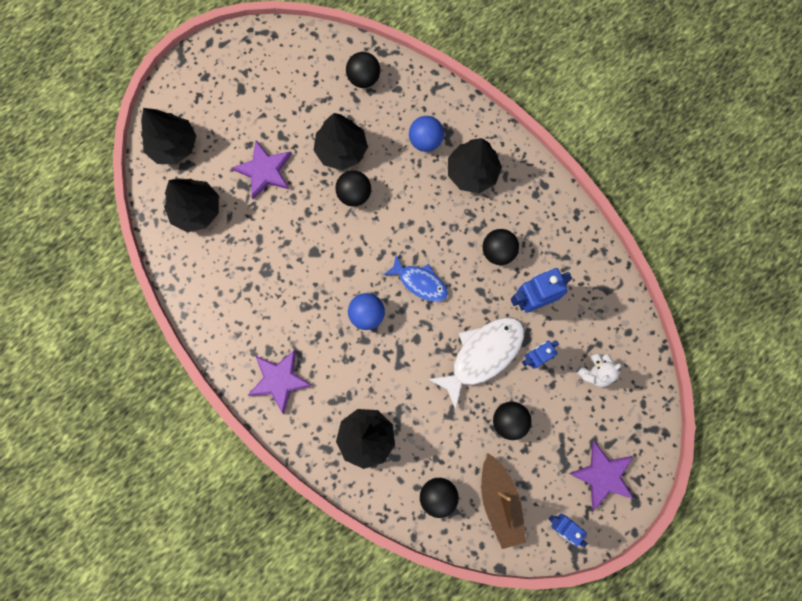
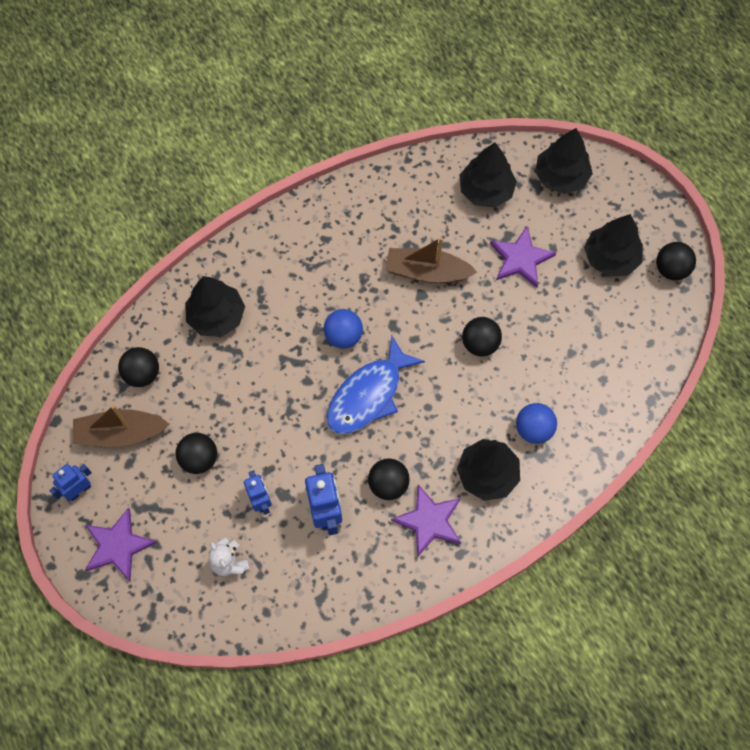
camera: 100 degrees right, 10 degrees down
(279, 380) = (293, 245): purple star -> purple star (429, 521)
(290, 250) = (427, 272): none -> brown boat
(341, 150) = (534, 339): black tree -> black tree (610, 258)
(364, 78) = (619, 375): black ball -> black ball (671, 269)
(420, 282) = (368, 395): blue fish -> blue fish, size x1.59
(482, 355) = (275, 445): white fish -> none

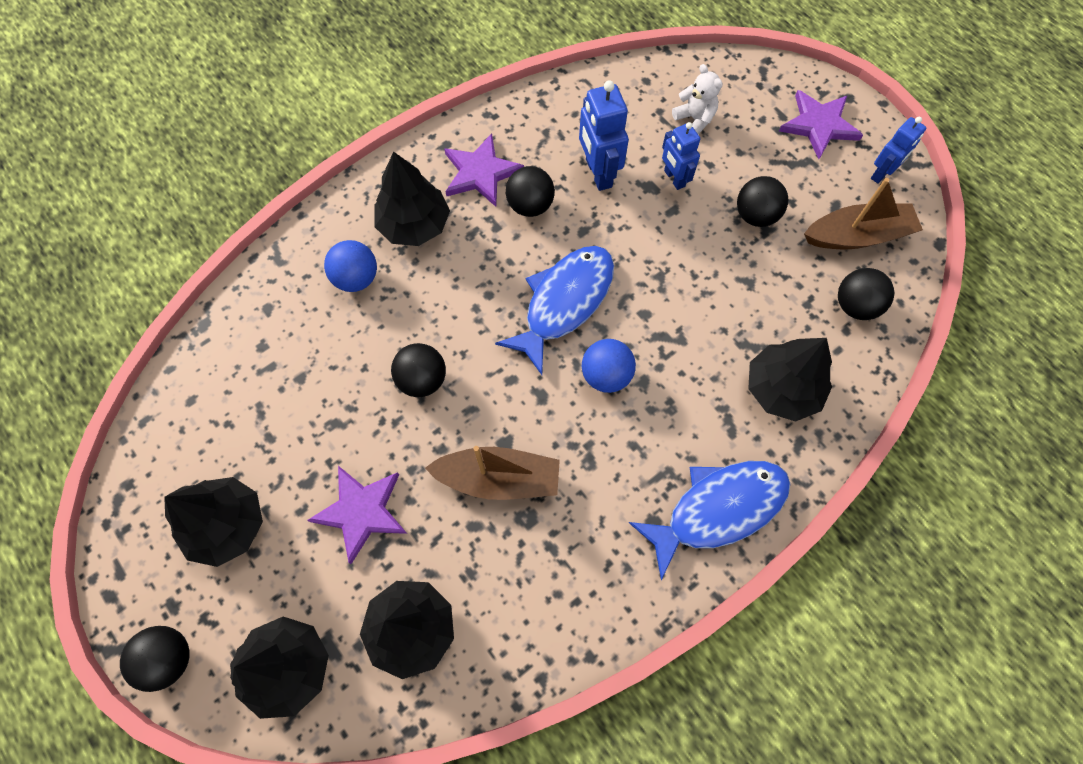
camera: 175 degrees right, 0 degrees up
(281, 241) = (718, 509): none -> blue fish
(671, 269) = (139, 513): black ball -> black ball (169, 658)

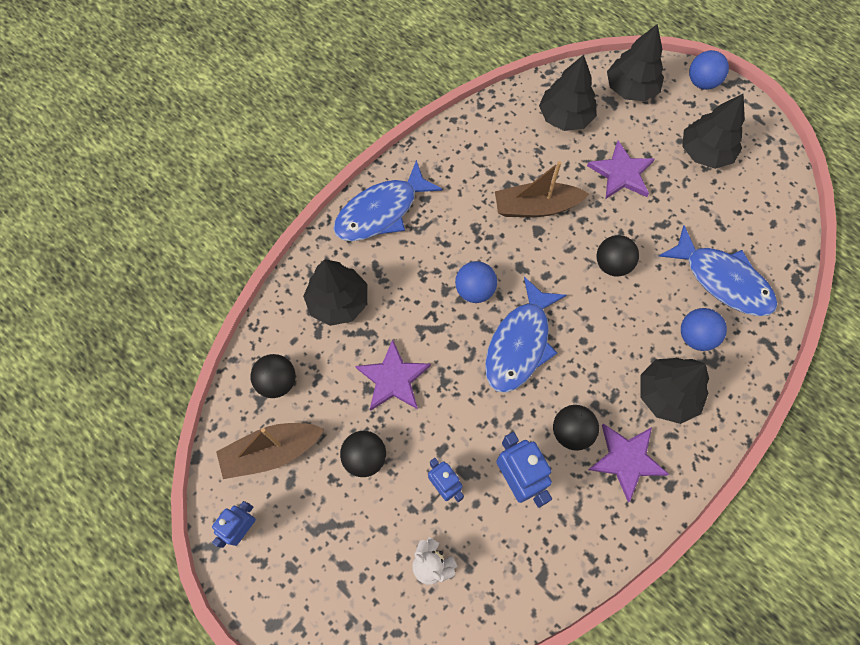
camera: 170 degrees right, 0 degrees up
(169, 658) = (701, 82): black ball -> blue ball
(293, 337) = (722, 280): none -> blue fish
(819, 125) = (304, 579): purple star -> purple star (393, 378)

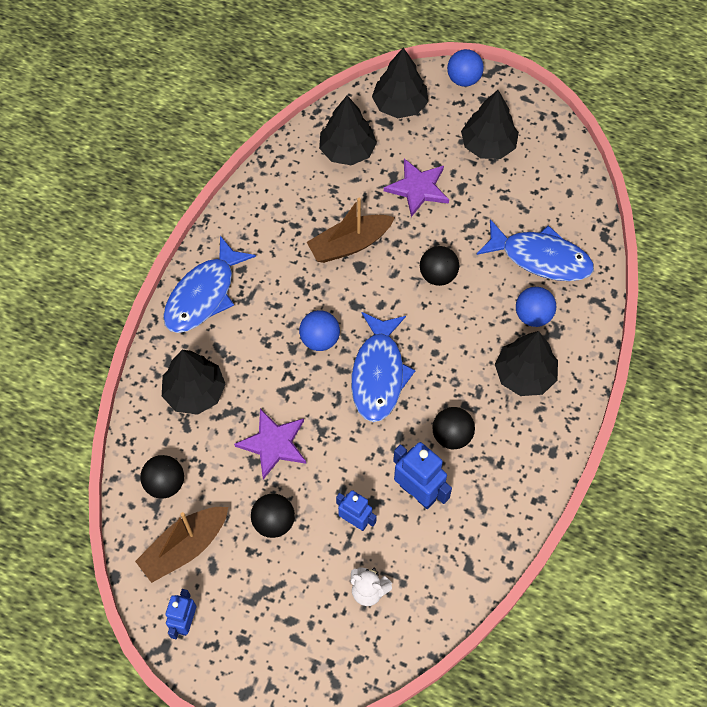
camera: 20 degrees left, 5 degrees down
(626, 460) = (508, 443): purple star -> none

